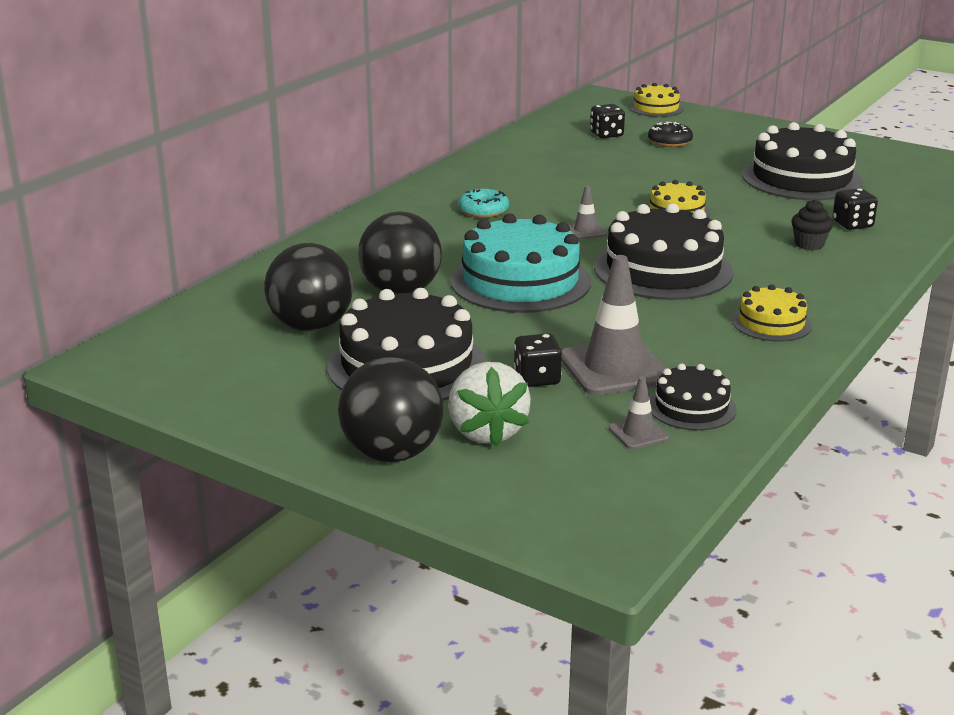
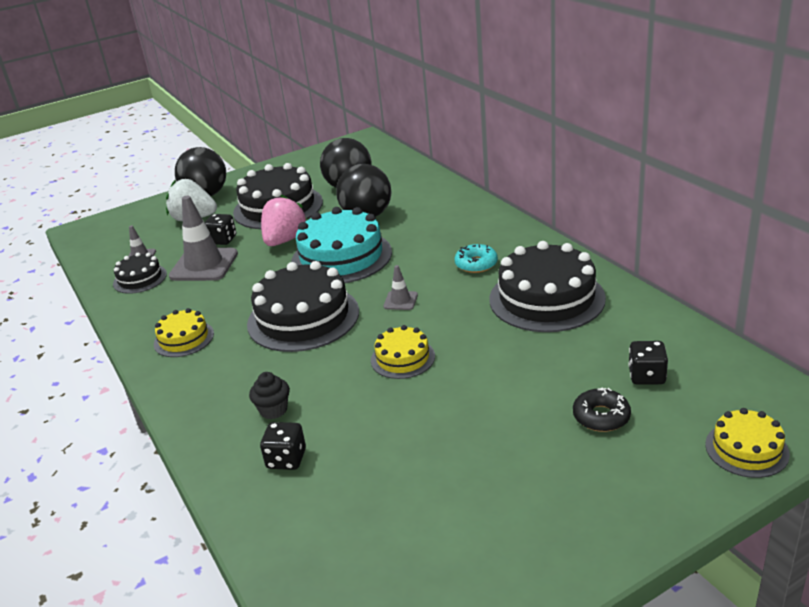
camera: 120 degrees right, 5 degrees up
(505, 329) = (285, 240): none -> pink strawberry
(801, 178) = (425, 478): black cake -> black cake (546, 298)

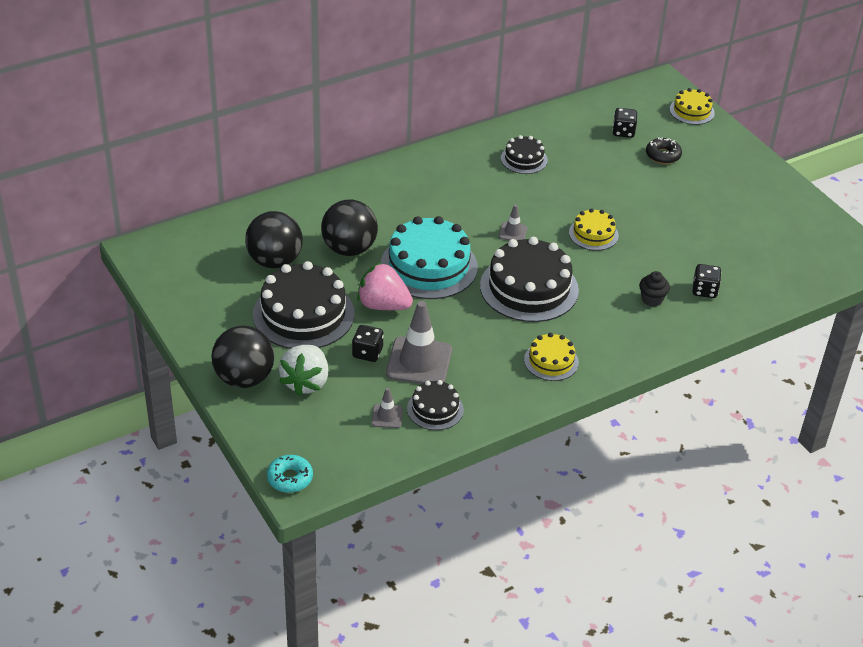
camera: 95 degrees left, 10 degrees up
(476, 264) = (463, 188): turquoise donut -> turquoise donut (290, 478)
(546, 298) = (524, 159): black cake -> black cake, size x0.53

